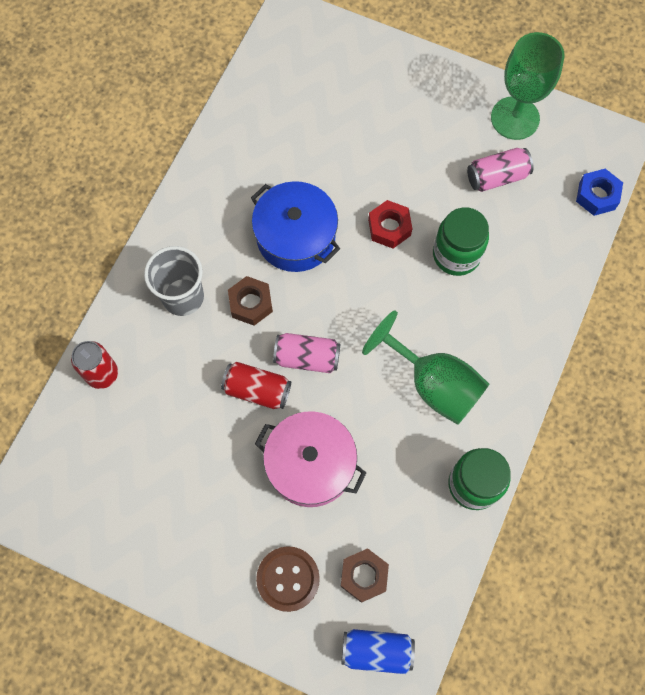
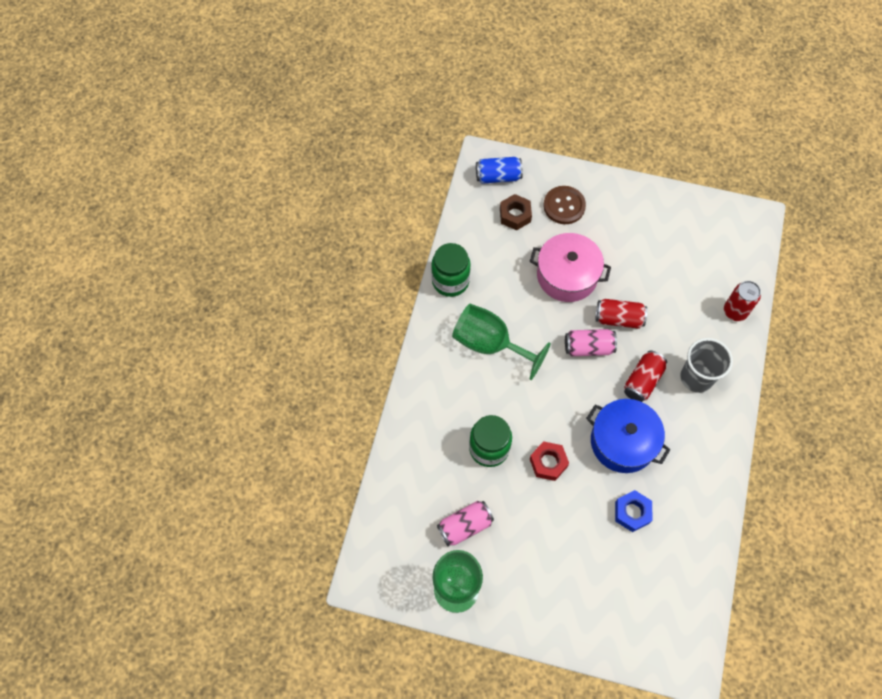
camera: 170 degrees right, 5 degrees down
(251, 303) = (642, 381): brown nut -> red can
(597, 196) = (376, 523): blue nut -> blue nut (632, 512)

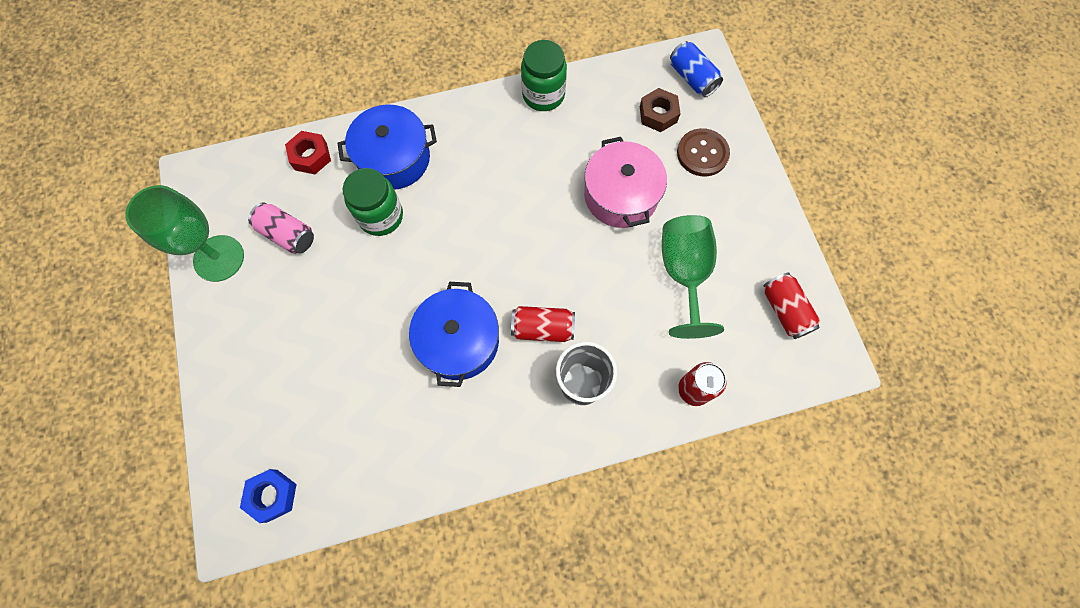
camera: 60 degrees right, 5 degrees up
(442, 415) = (394, 158): none -> blue pot
(490, 344) = (496, 162): green goblet -> green goblet (684, 273)
(548, 463) = (394, 278): red nut -> red nut (311, 156)
(588, 347) = (549, 255): pink can -> none
(619, 319) = (603, 269): red can -> red can (785, 310)
(632, 512) = (382, 388): blue nut -> blue nut (272, 495)

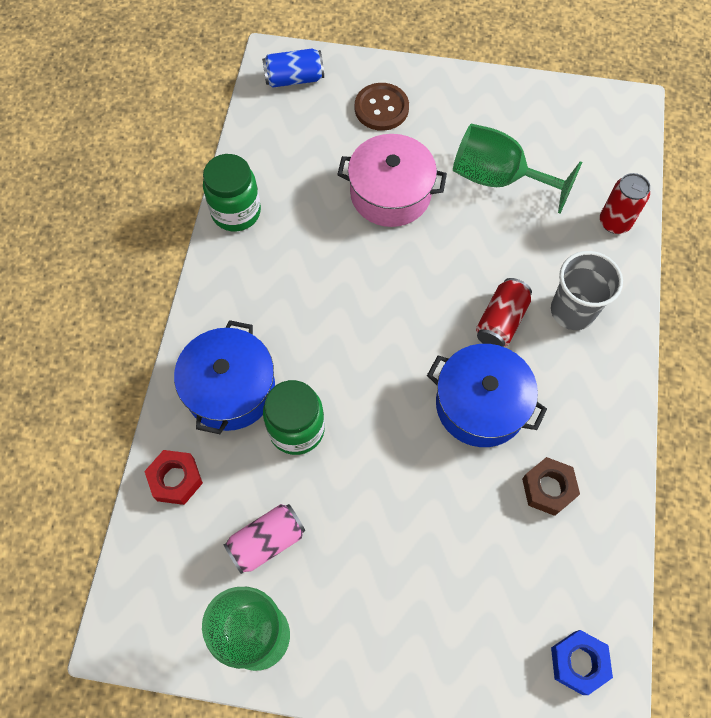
camera: 65 degrees left, 5 degrees down
(658, 114) = (318, 124): brown nut -> brown nut (548, 488)
(785, 310) = (569, 119): red can -> none

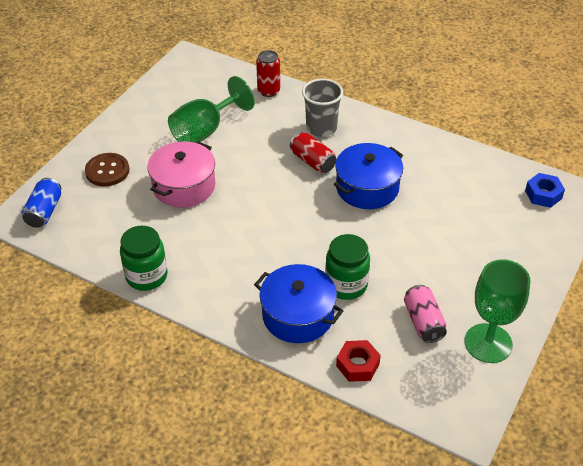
camera: 70 degrees left, 20 degrees down
(548, 488) = (435, 175): brown nut -> none

